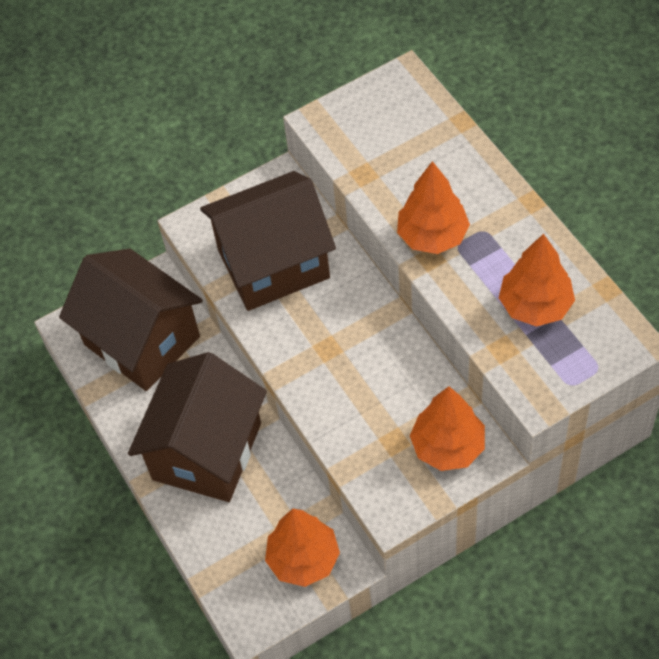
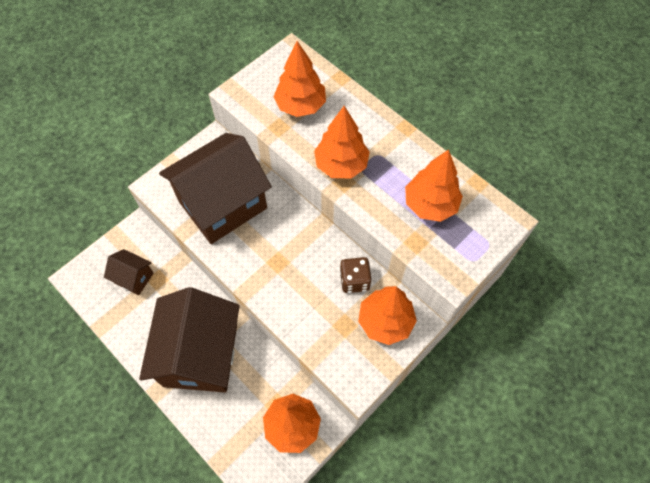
camera: 20 degrees left, 5 degrees up
(142, 340) = (134, 278): brown house -> brown house, size x0.45
(399, 151) = (300, 106): none -> orange tree
(421, 389) = (354, 280): none -> brown dice

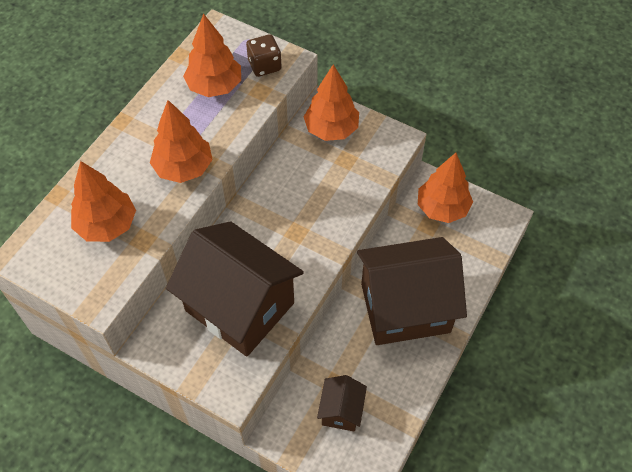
camera: 105 degrees left, 5 degrees down
(354, 280) = (297, 161): brown dice -> brown dice (264, 65)

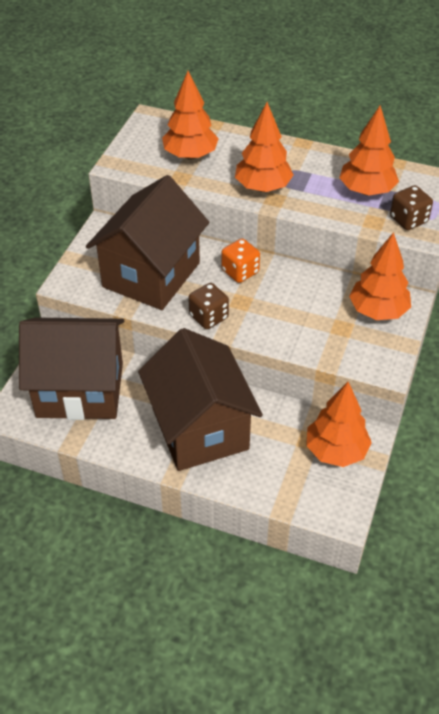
camera: 80 degrees right, 10 degrees down
(255, 226) = (240, 271): none -> orange dice
(311, 263) = (208, 317): none -> brown dice
(341, 411) = (80, 390): brown house -> brown house, size x2.22

